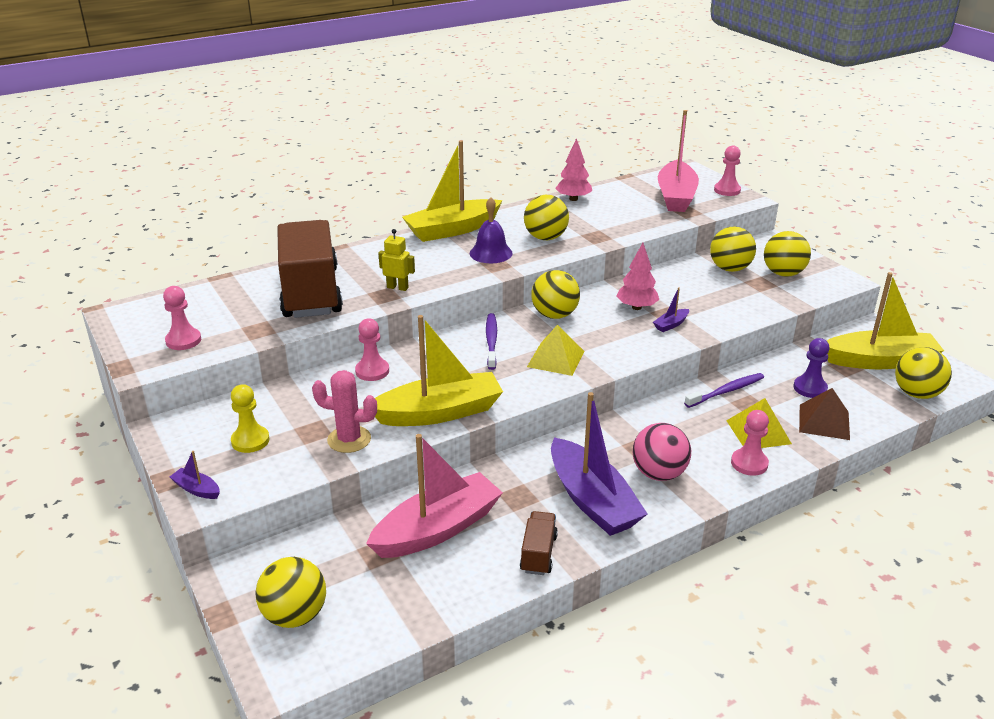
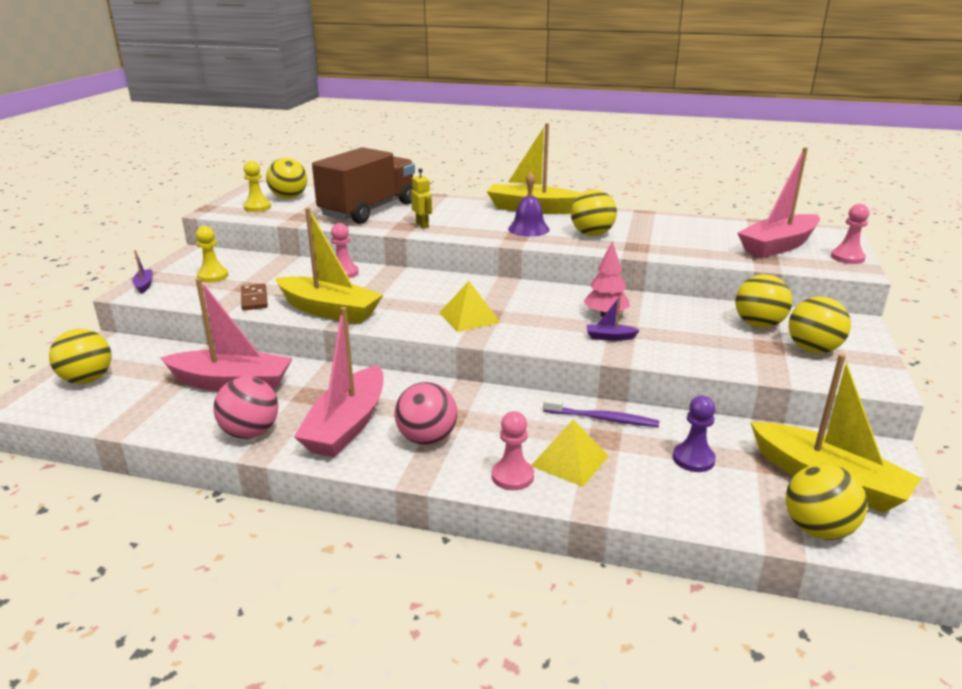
camera: 45 degrees right, 5 degrees down
(183, 340) = (257, 207): pink pawn -> yellow pawn
(349, 439) = (254, 299): pink cactus -> brown domino
(491, 341) = (449, 289): purple toothbrush -> none
(538, 553) = (250, 433): brown truck -> pink ball
(554, 315) = (528, 293): yellow ball -> yellow ball (289, 197)
(573, 199) = (673, 220): pink tree -> none
(592, 500) = (347, 425): purple boat -> pink boat
(824, 421) = (652, 490): brown pyramid -> none

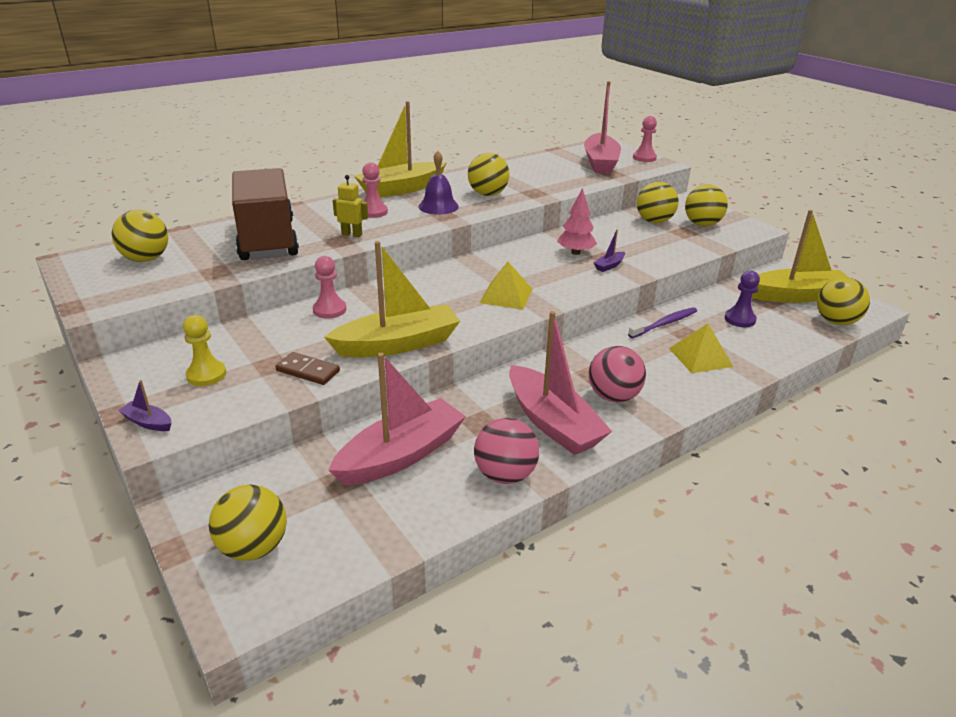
camera: 50 degrees left, 5 degrees up
(257, 207) = (138, 282): yellow pawn -> none
(512, 476) = (697, 385): pink pawn -> pink pawn (373, 212)

